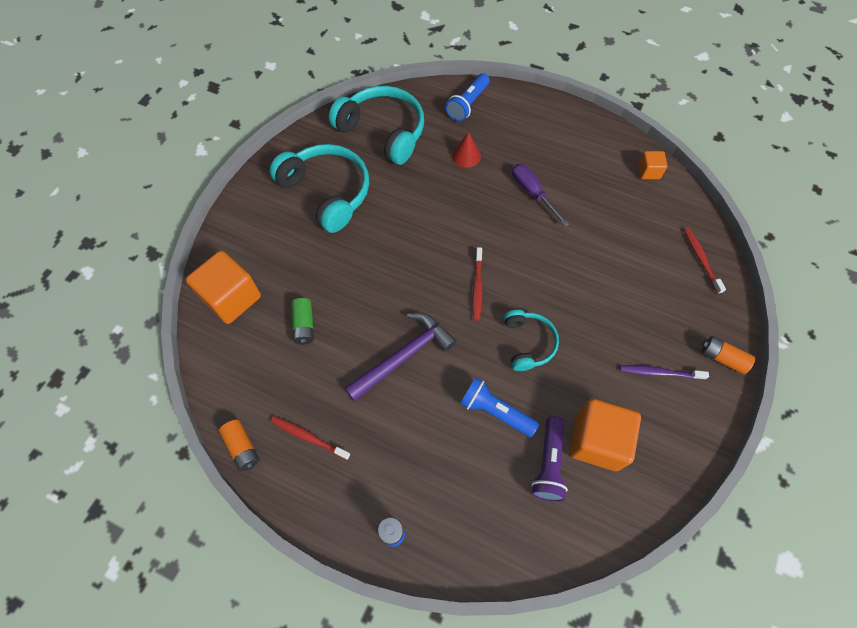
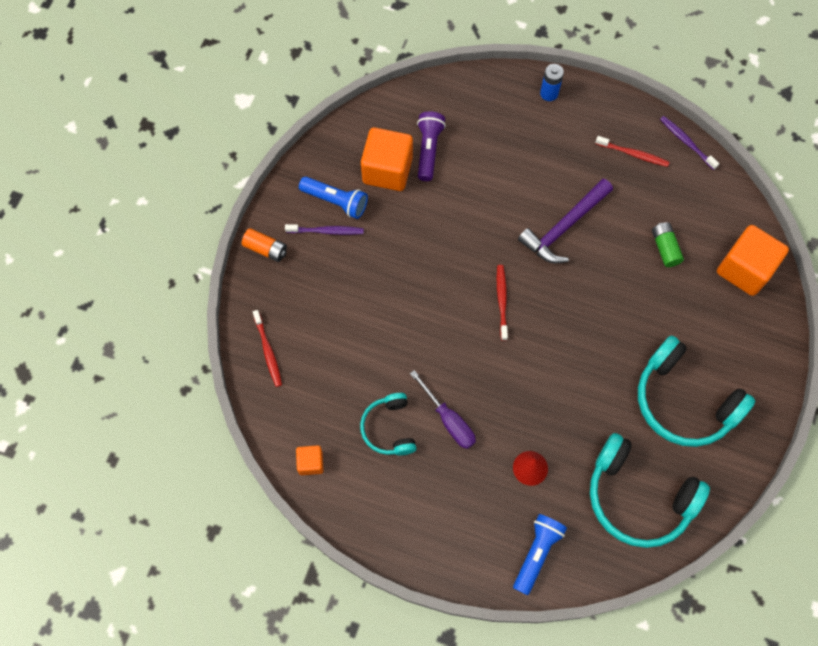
camera: 175 degrees right, 5 degrees up
(242, 447) = (686, 142): orange battery -> purple toothbrush
(495, 411) = (476, 187): blue flashlight -> blue flashlight (336, 201)
(528, 343) = (448, 248): turquoise headphones -> turquoise headphones (389, 428)

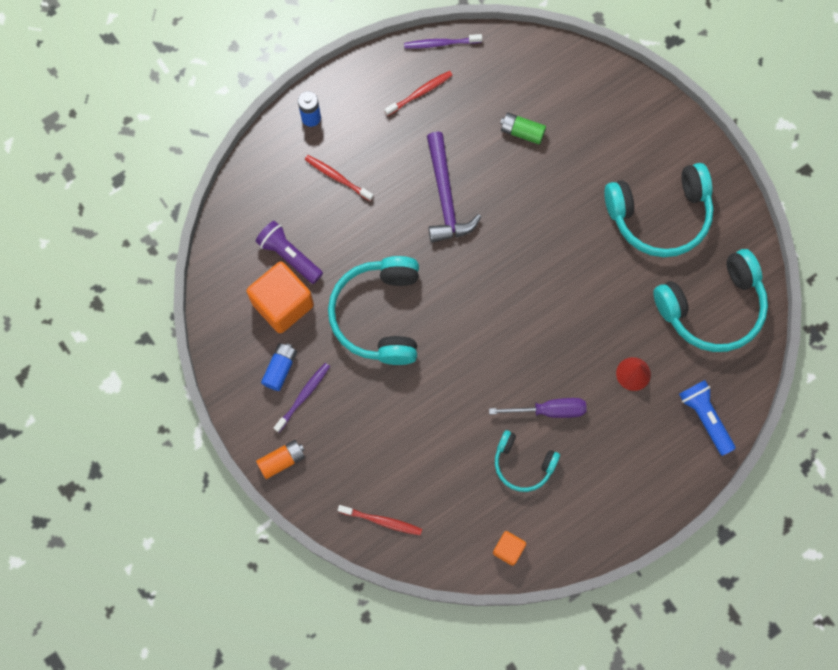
camera: 55 degrees left, 5 degrees up
(336, 201) = (280, 369): blue flashlight -> blue battery
(430, 242) = (379, 315): none -> turquoise headphones
(501, 300) = (475, 294): red toothbrush -> red toothbrush (337, 177)
(744, 269) = (584, 86): orange cube -> none

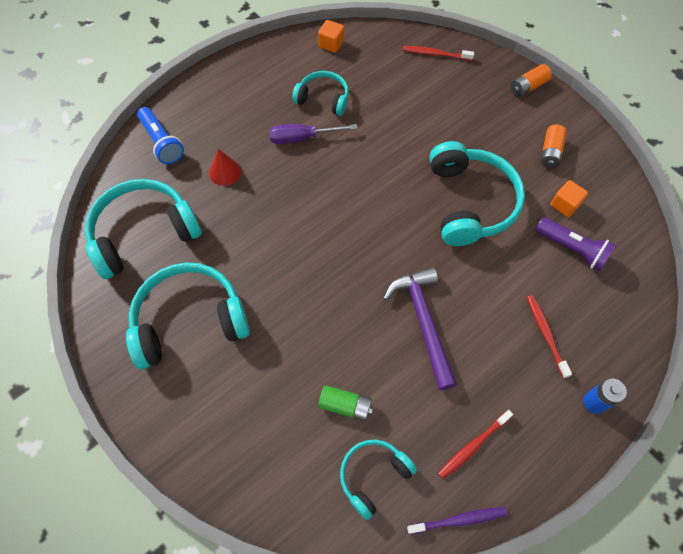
camera: 175 degrees right, 10 degrees down
(280, 369) = (550, 152): blue battery -> orange battery
(283, 304) = (565, 205): orange cube -> orange cube, size x0.50
(303, 396) = (523, 133): purple toothbrush -> none
(337, 177) = (545, 334): red toothbrush -> red toothbrush turned 135 degrees counterclockwise
(503, 78) = (373, 476): none -> turquoise headphones

